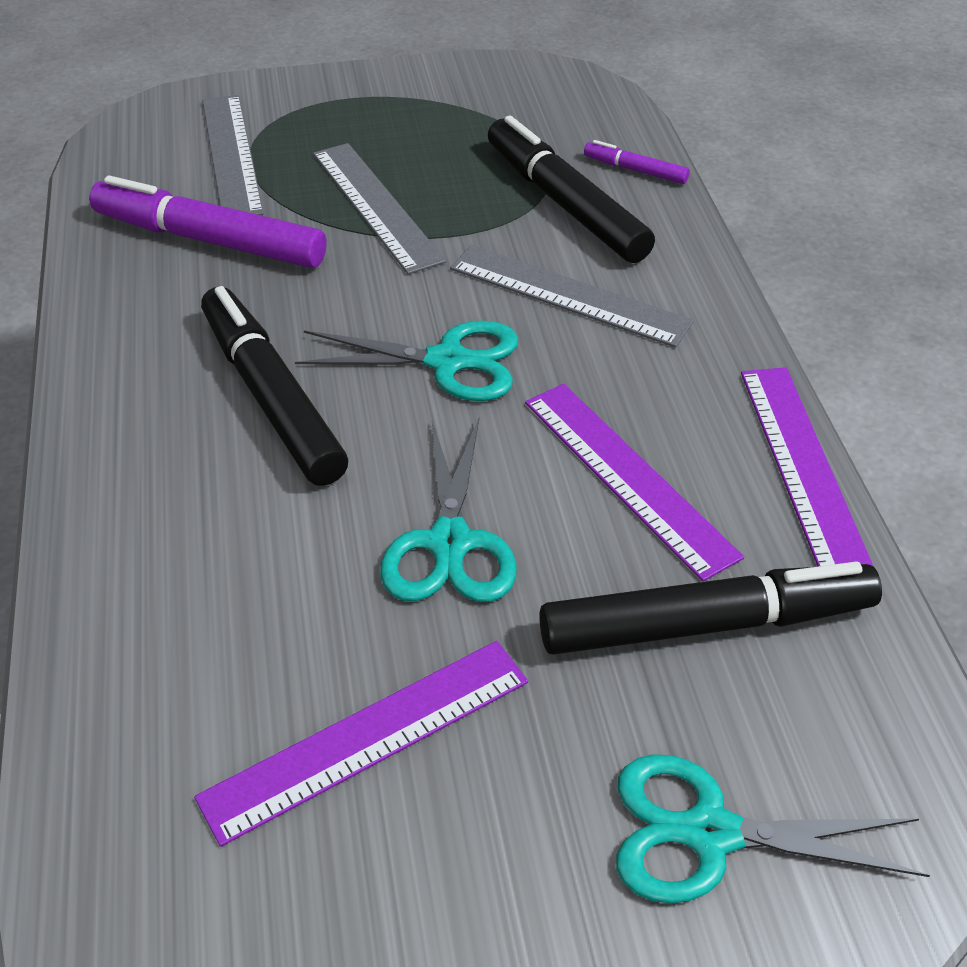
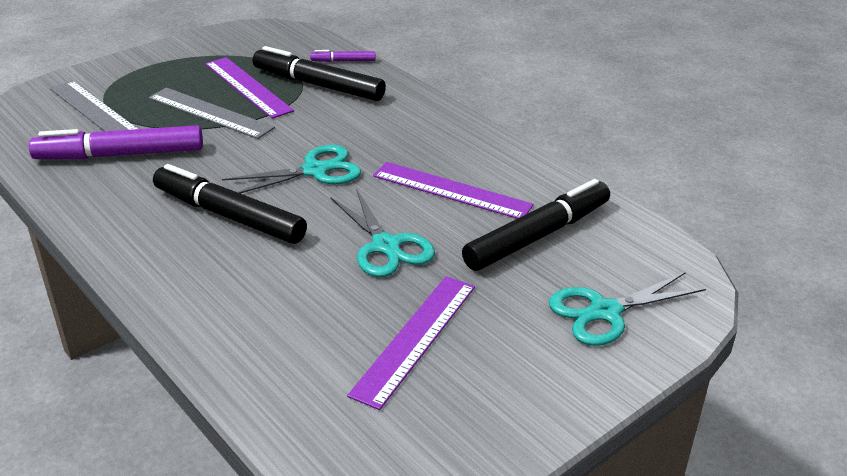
camera: 30 degrees left, 10 degrees down
(568, 295) = (355, 124): grey ruler -> none
(802, 467) = (530, 161): purple ruler -> purple ruler (247, 87)

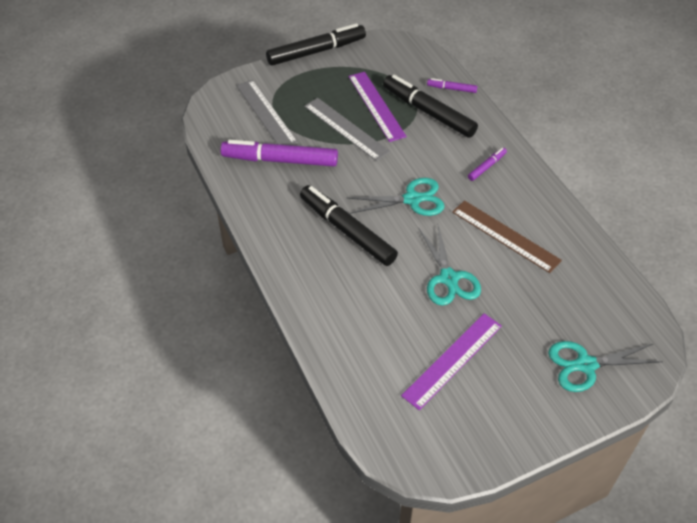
camera: 15 degrees right, 15 degrees up
(407, 126) = (487, 167): none -> purple marker
(451, 190) = (505, 236): purple ruler -> brown ruler
(538, 236) = (557, 289): black marker -> black marker (316, 51)

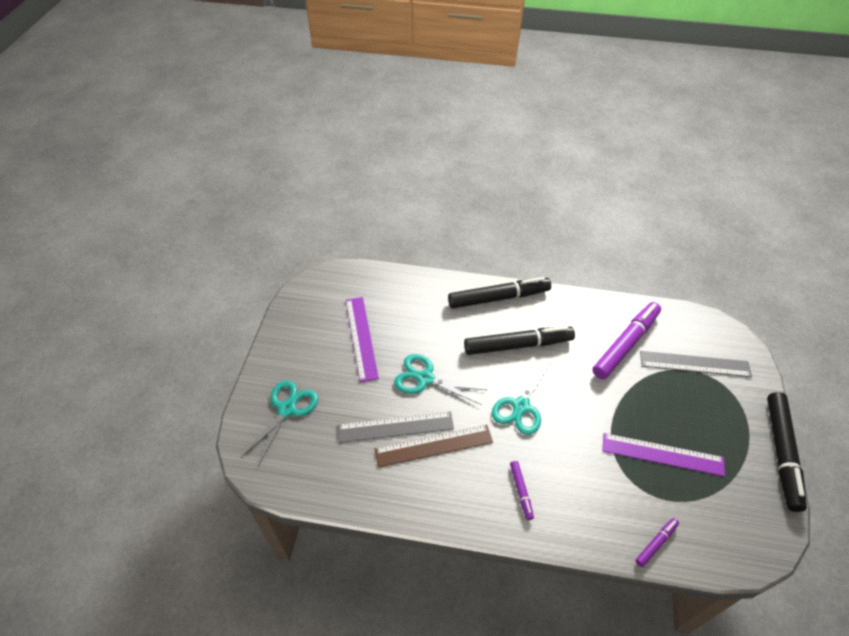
camera: 125 degrees right, 0 degrees up
(346, 129) = (641, 410): grey ruler -> grey ruler (395, 427)
(428, 112) = (628, 494): black marker -> black marker (498, 298)

